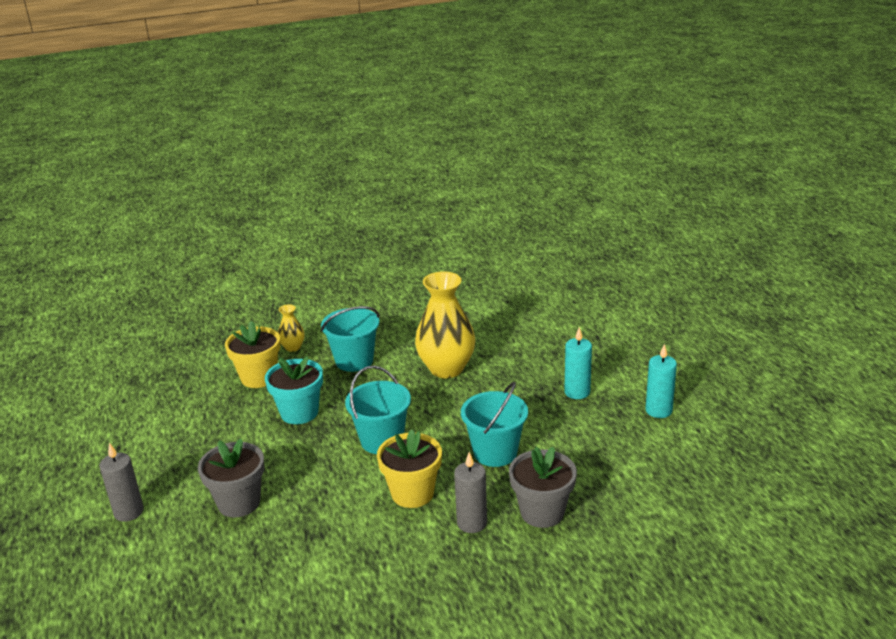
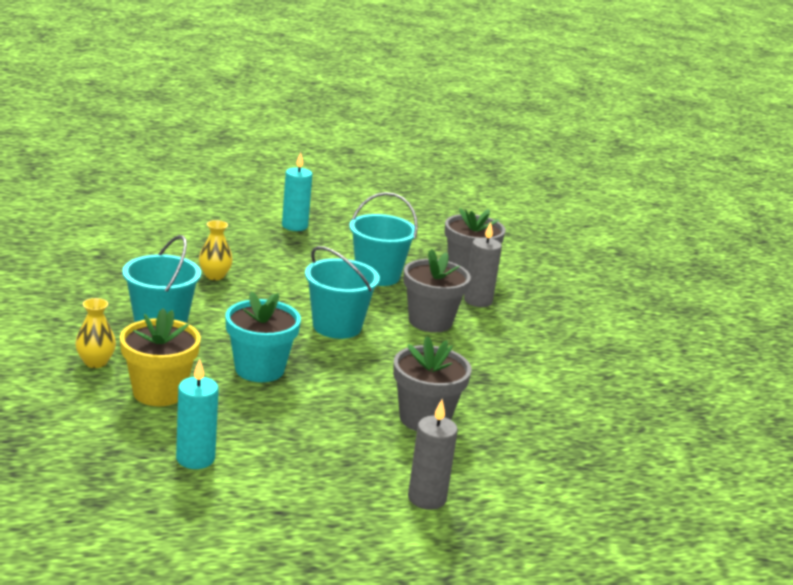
camera: 90 degrees left, 5 degrees down
(412, 493) = (430, 321): yellow flower pot -> grey flower pot
(446, 369) = (215, 276): yellow vase -> yellow vase, size x0.47
(658, 410) = (340, 202): turquoise candle -> turquoise candle (195, 458)

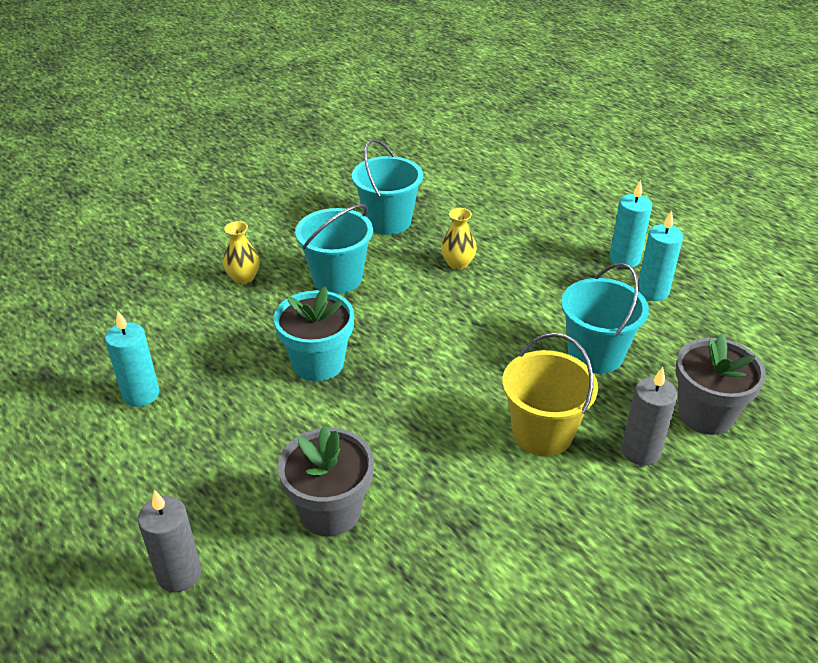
camera: 65 degrees right, 15 degrees up
(159, 392) = (227, 328): yellow flower pot -> none
(337, 326) = (451, 374): turquoise bucket -> turquoise bucket (388, 221)
(340, 233) = (652, 291): none -> turquoise candle
(430, 321) = (542, 433): grey flower pot -> yellow bucket

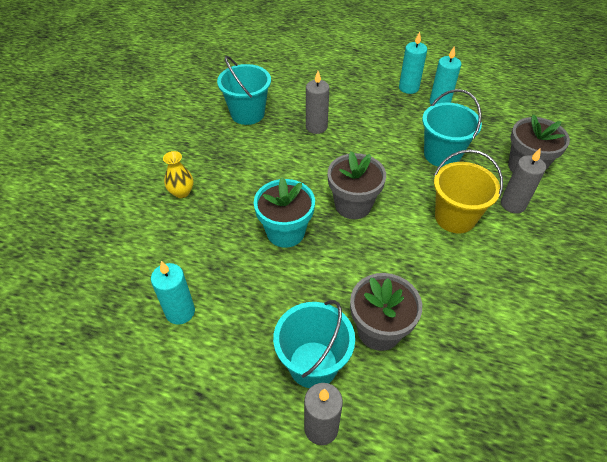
camera: 30 degrees left, 10 degrees up
(337, 278) = (247, 167): turquoise bucket -> turquoise bucket (313, 364)
(423, 366) = (353, 205): none -> grey flower pot
(458, 264) = (316, 127): yellow vase -> grey candle

